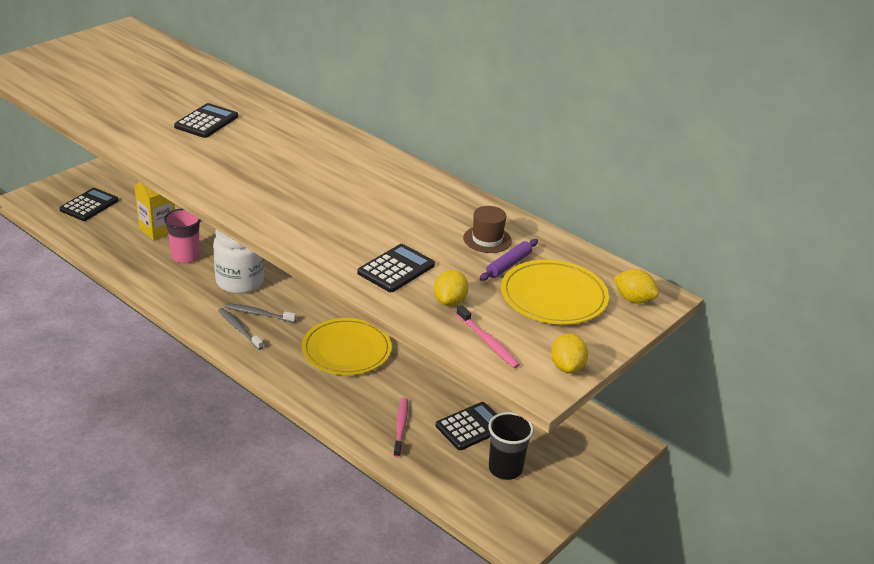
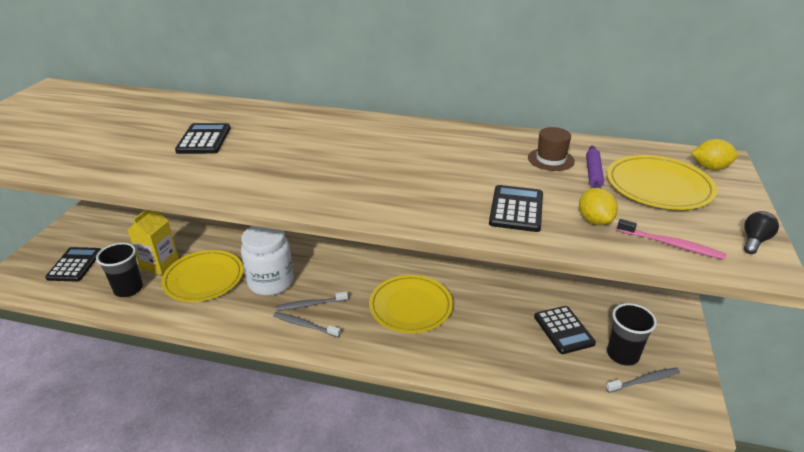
camera: 25 degrees left, 0 degrees up
(118, 243) = (128, 289): none -> black cup
(185, 257) = (204, 278): pink cup -> yellow plate
(401, 427) = (514, 355): pink toothbrush -> none
(471, 427) = (563, 330): black calculator -> black calculator turned 135 degrees clockwise
(501, 496) = (644, 381): none -> grey toothbrush
(567, 367) = (754, 241): yellow lemon -> black light bulb

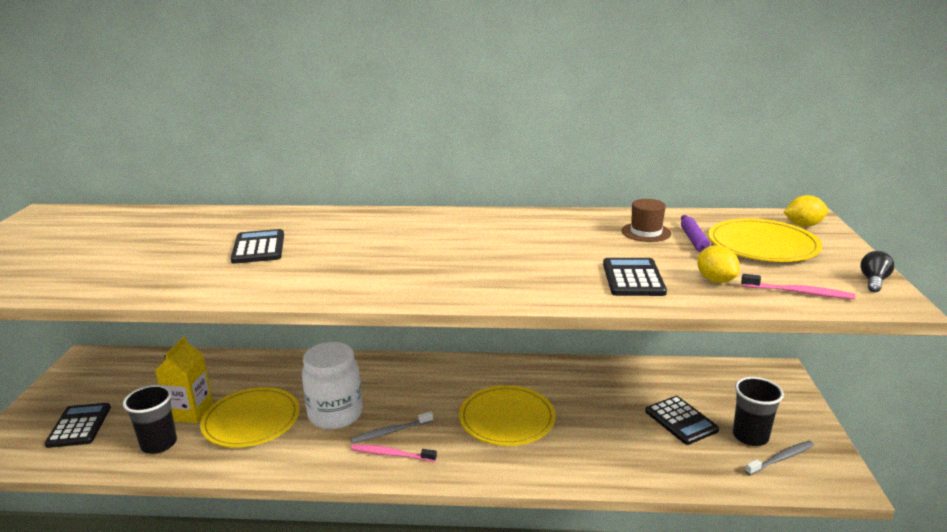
camera: 10 degrees left, 10 degrees down
(305, 325) = (391, 454): grey toothbrush -> pink toothbrush

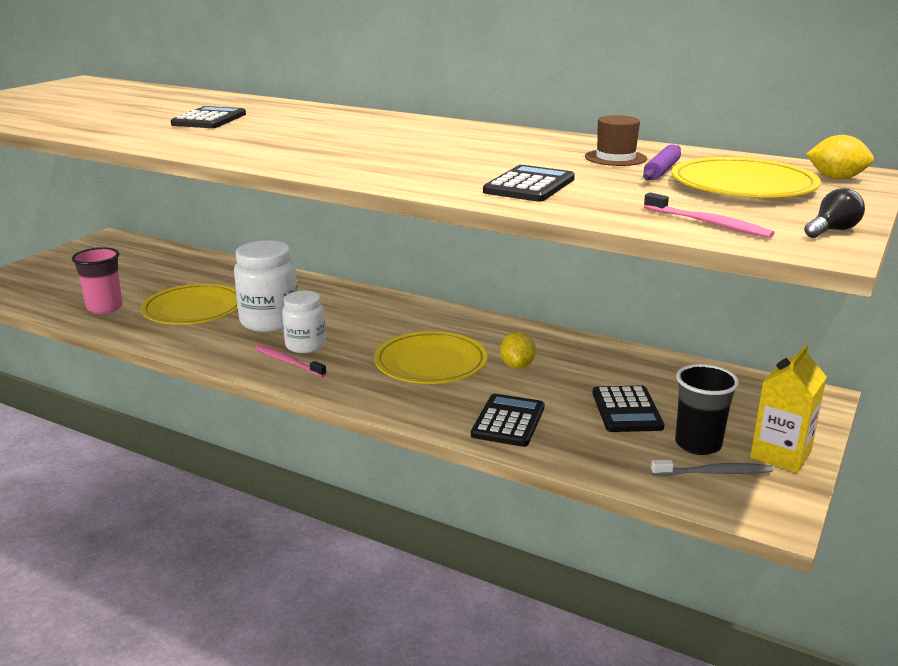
camera: 25 degrees right, 0 degrees up
(79, 426) = (59, 282): black calculator -> black calculator (508, 421)
(159, 444) = (104, 308): black cup -> pink cup
(190, 412) = (151, 292): yellow carton -> yellow carton (780, 454)
(390, 432) = (305, 345): grey toothbrush -> white jar
(715, 280) = (623, 200): yellow lemon -> yellow lemon (517, 366)

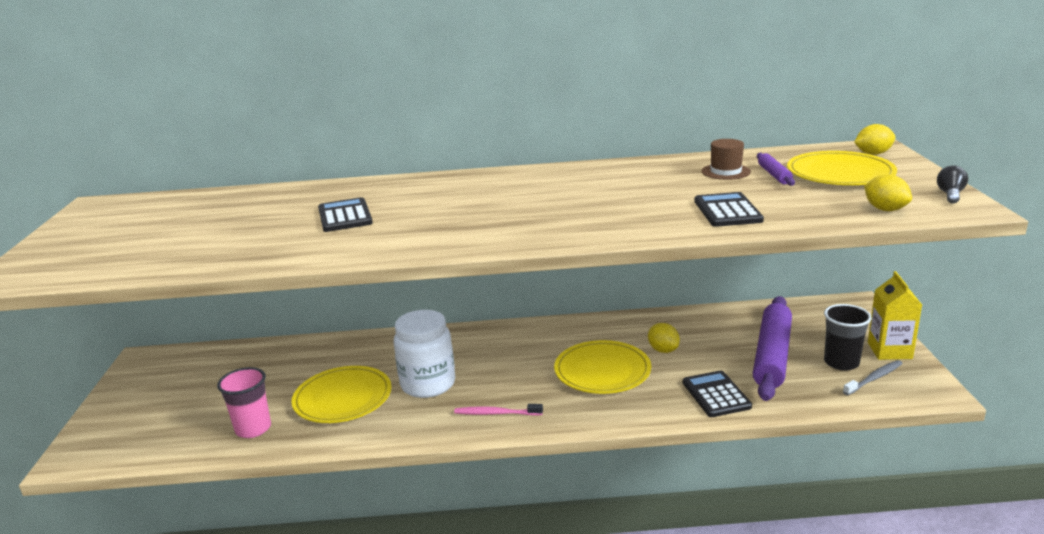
camera: 30 degrees left, 0 degrees up
(305, 345) = (489, 394): white jar -> none
(626, 410) = (772, 356): black calculator -> purple rolling pin
(708, 223) = (885, 209): pink toothbrush -> yellow lemon

